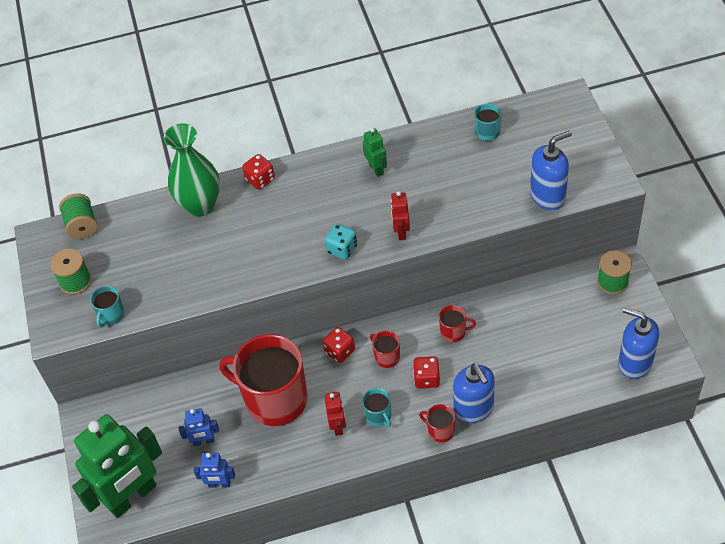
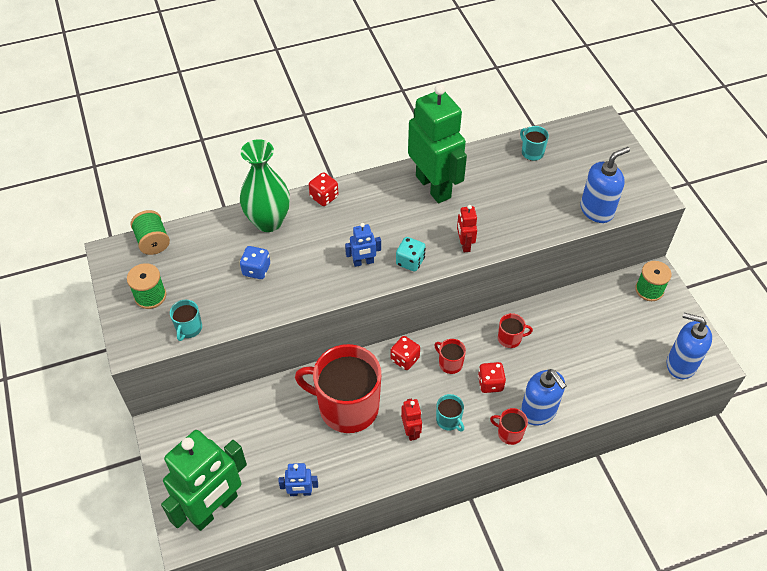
camera: 10 degrees left, 0 degrees up
(183, 256) = (256, 270): none -> blue dice
(204, 441) = (281, 450): blue robot -> blue robot (363, 262)
(376, 169) = (433, 186): green robot -> green robot, size x2.33

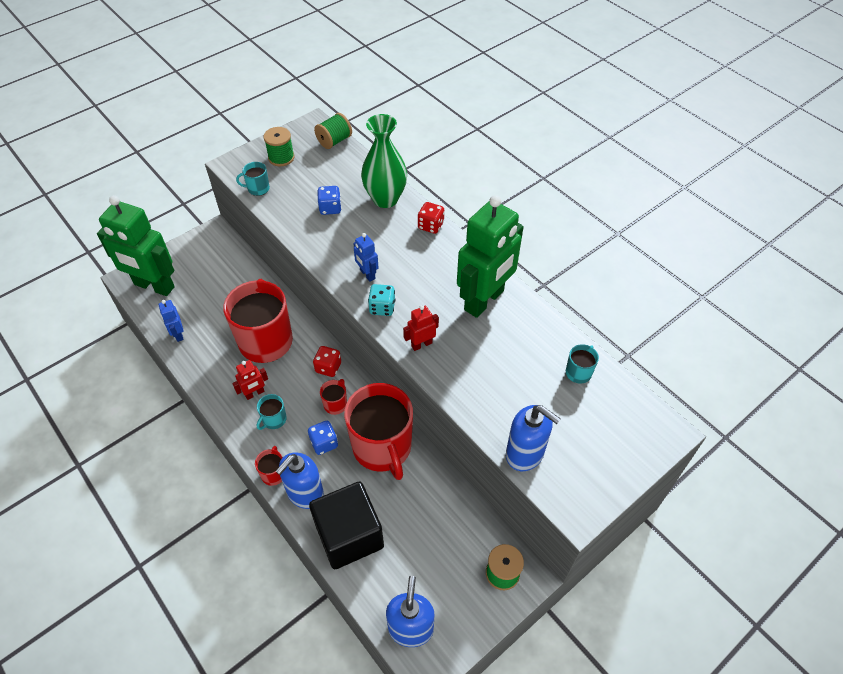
camera: 70 degrees right, 0 degrees up
(490, 383) = (324, 443): red dice -> blue dice
(510, 338) = (382, 447): red mug -> red mug, size x2.41
(589, 386) = (349, 535): none -> black cube

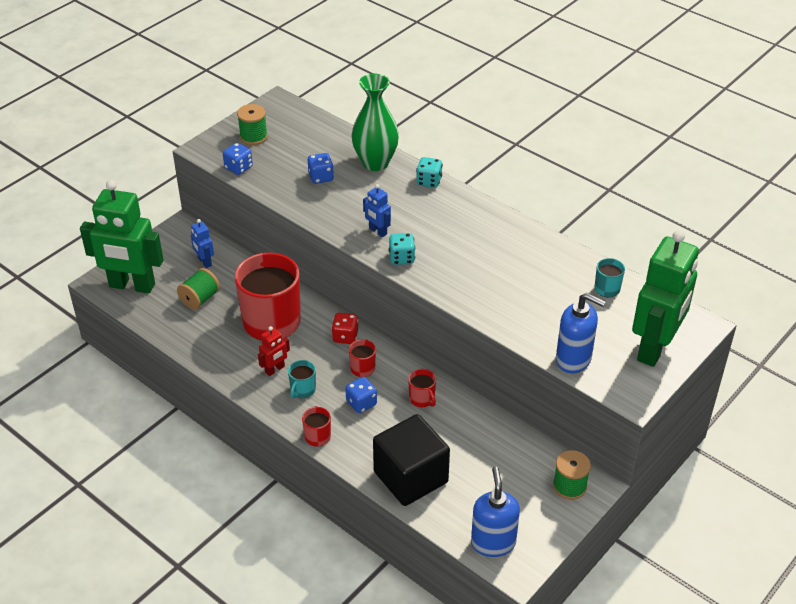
camera: 10 degrees left, 10 degrees down
(178, 334) = (174, 327): blue robot -> blue robot (204, 262)
(258, 188) = (238, 168): turquoise mug -> blue dice
(305, 493) = (355, 448): blue soap dispenser -> none
(334, 141) = (305, 115): green spool -> green spool (200, 299)
(382, 447) = (422, 399): red mug -> red mug, size x0.41
(421, 344) = (450, 284): red robot -> none
(430, 226) = (429, 181): red dice -> turquoise dice
(484, 300) = (501, 240): green robot -> green robot (655, 348)

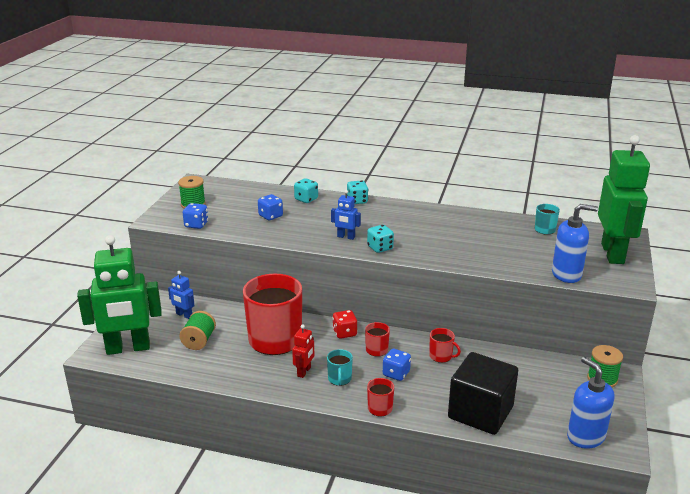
camera: 25 degrees left, 15 degrees down
(375, 163) = (306, 199): green vase -> turquoise dice

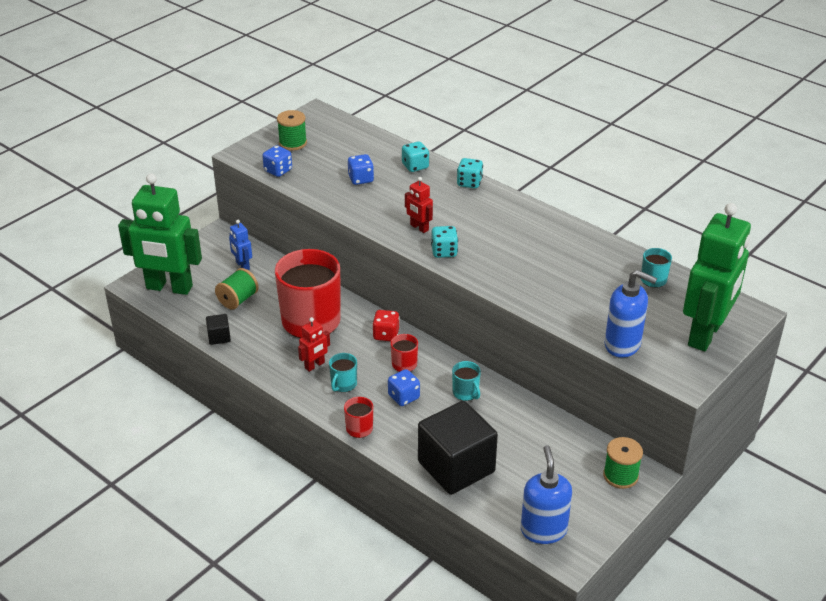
camera: 25 degrees right, 10 degrees up
(203, 374) = (219, 337): none -> black cube
(346, 237) = (419, 228): blue robot -> red robot
(441, 356) = (466, 393): red mug -> turquoise mug

